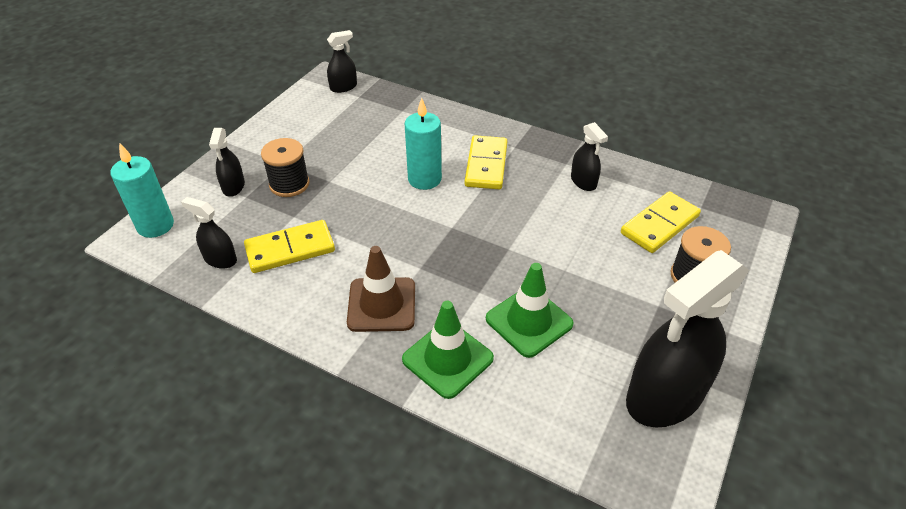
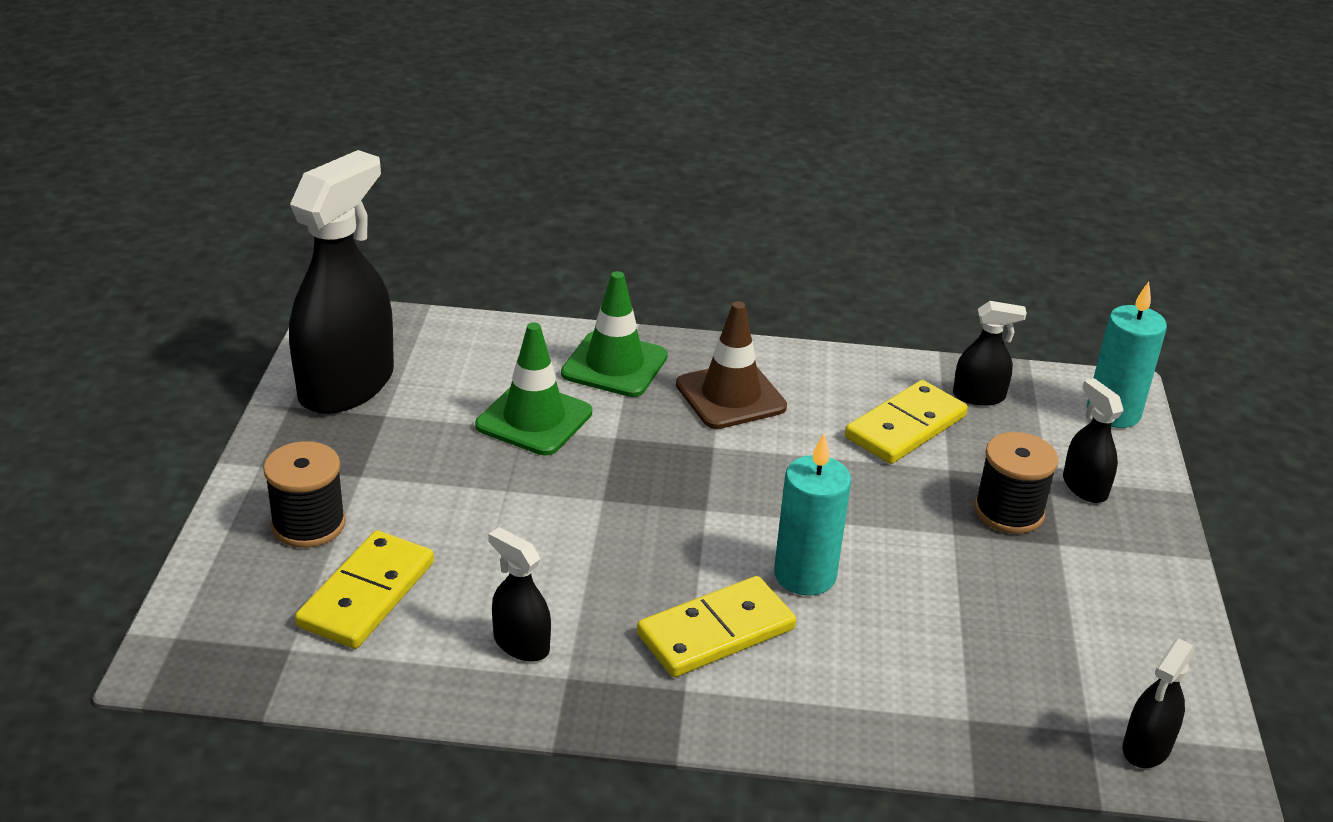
camera: 155 degrees right, 10 degrees down
(486, 165) = (716, 631): yellow domino -> yellow domino turned 75 degrees clockwise

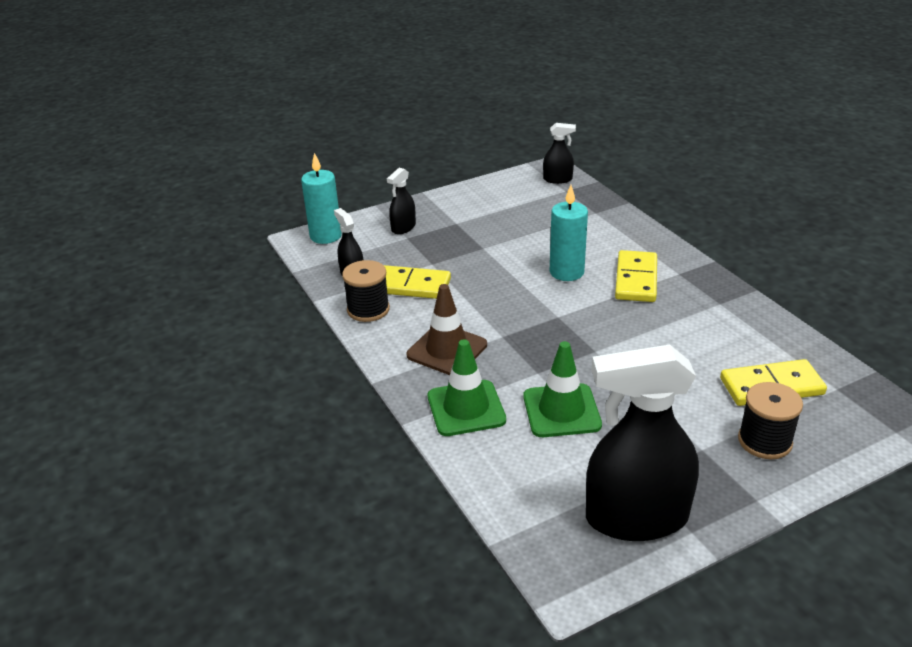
camera: 120 degrees left, 0 degrees up
(521, 644) = (723, 324): black spray bottle -> none
(716, 631) = (636, 279): yellow domino -> yellow domino turned 75 degrees clockwise
(1008, 511) = (448, 239): black spool -> black spool (368, 309)

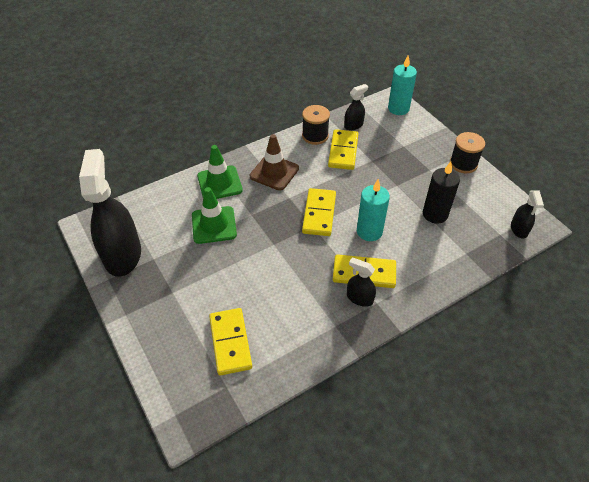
camera: 85 degrees right, 15 degrees up
(403, 227) = (417, 143): black spray bottle -> black spray bottle (359, 298)
(535, 225) = (435, 214): none -> black candle
(535, 310) = (319, 214): none -> yellow domino
(764, 441) = (175, 328): black spool -> black spool (463, 164)

